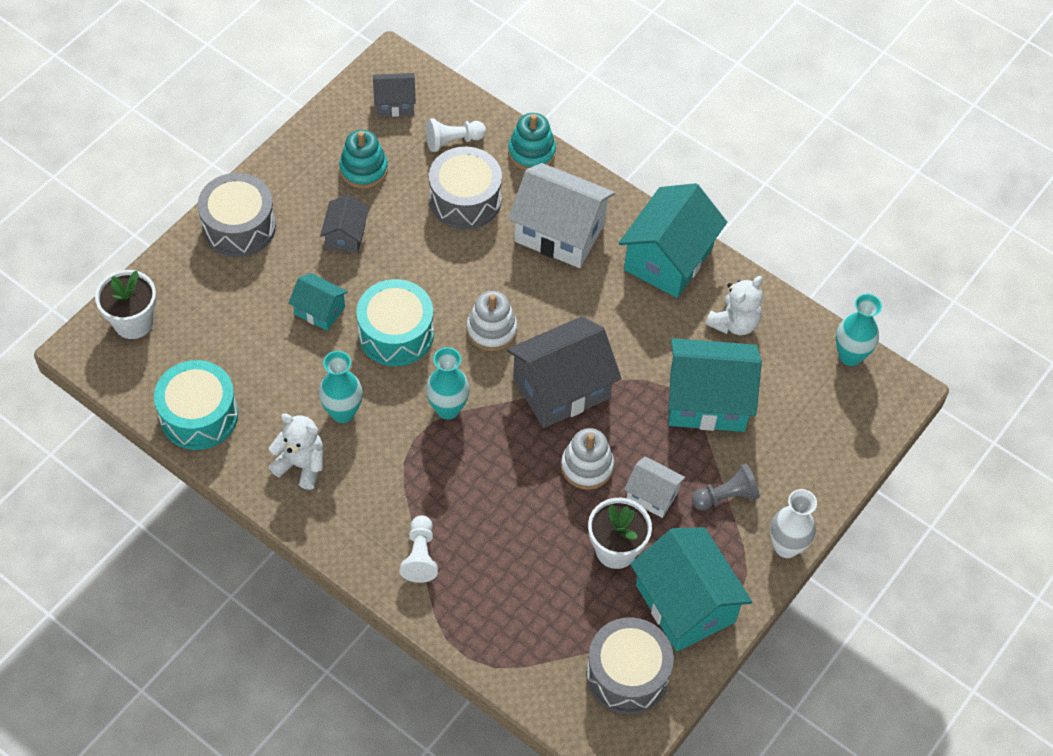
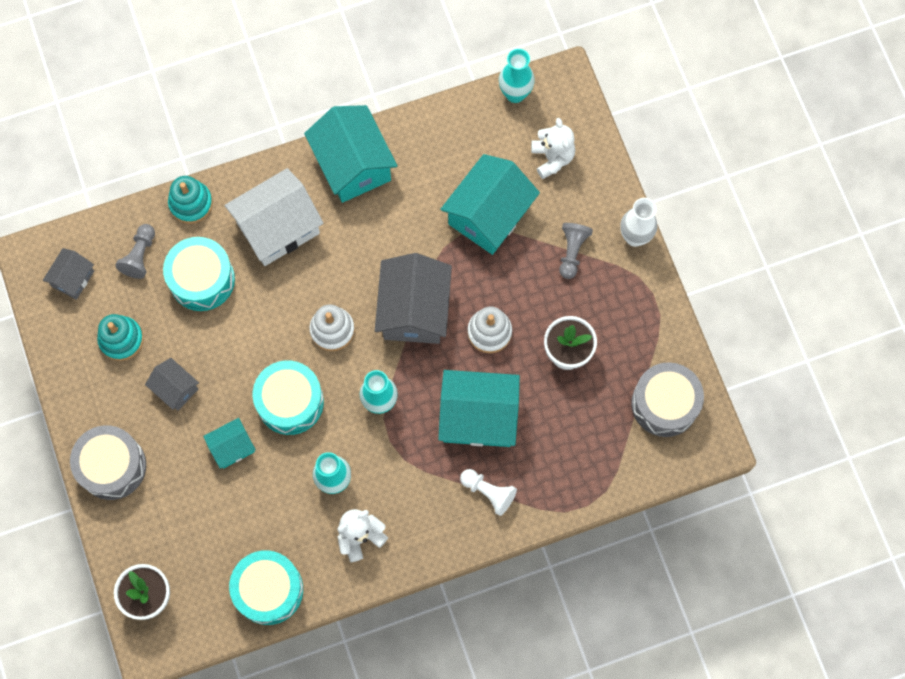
camera: 55 degrees left, 15 degrees up
(453, 141) = (140, 256): white pawn -> grey pawn
(465, 200) = (202, 279): grey drum -> turquoise drum
(652, 495) = (540, 301): white house -> none
(685, 603) = (636, 332): turquoise house -> turquoise house (478, 417)
(734, 323) = (437, 154): white teddy bear -> white teddy bear (552, 158)

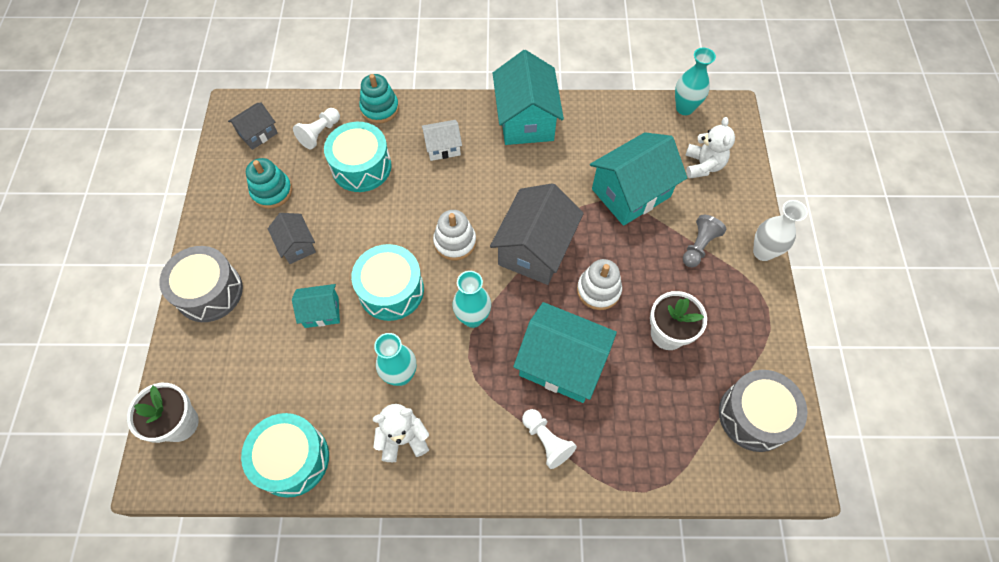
camera: 20 degrees right, 10 degrees down
(140, 256) = (320, 133): grey pawn -> white pawn
(278, 228) = (443, 147): white house -> white house, size x0.52

